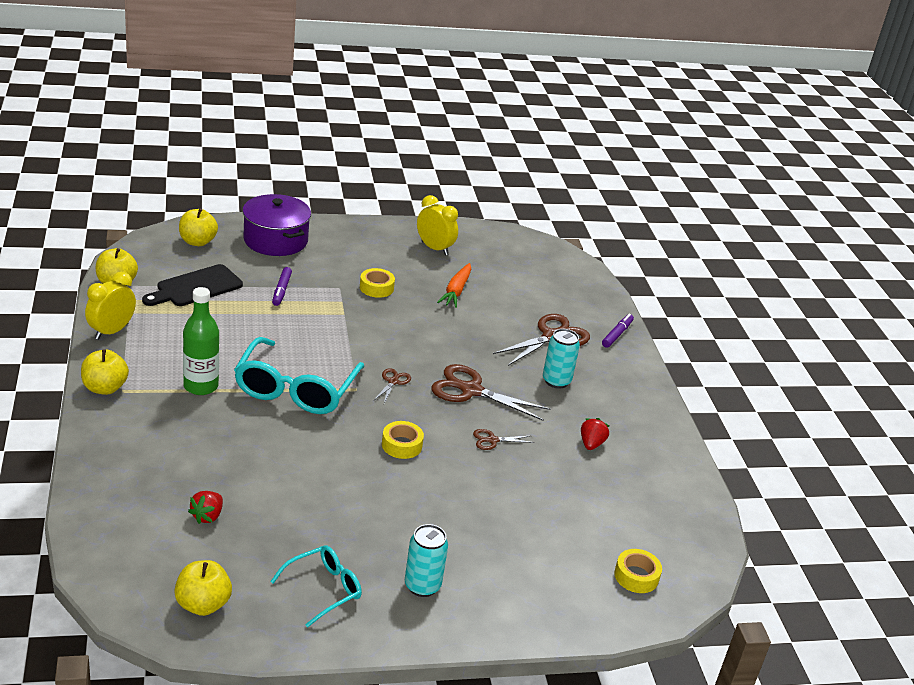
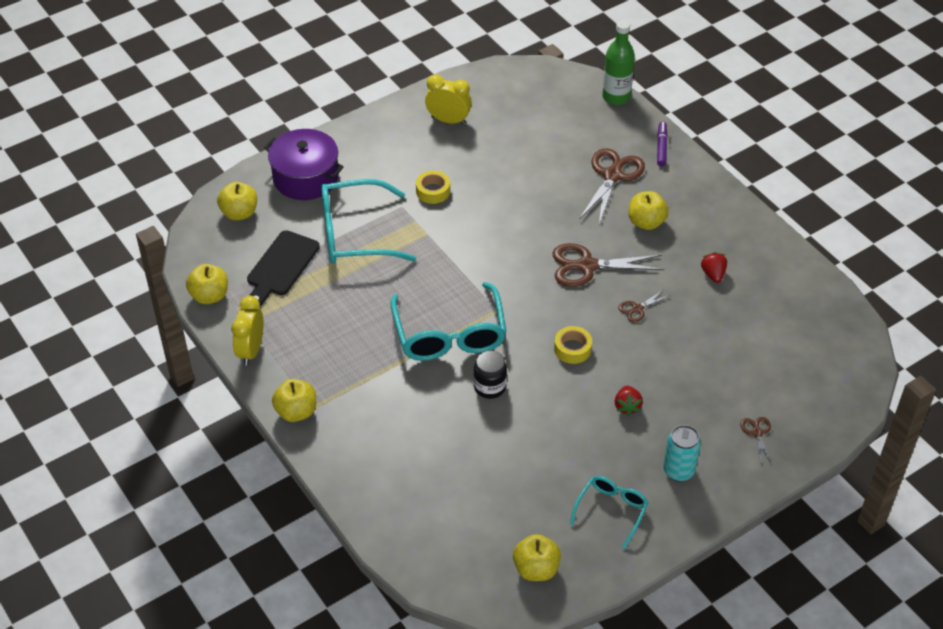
camera: 20 degrees left, 15 degrees up
(201, 386) = (372, 370): green bottle -> green bottle (616, 97)
(207, 516) = (478, 491): red strawberry -> red strawberry (627, 406)
(281, 290) = (356, 234): purple marker -> turquoise glasses
(296, 441) = (490, 387): none -> black jar
(393, 382) = (520, 288): brown scissors -> brown scissors (757, 433)
(456, 291) = (501, 162): orange carrot -> none
(556, 381) = (646, 222): turquoise can -> yellow apple
(636, 576) = (821, 383): yellow tape -> none

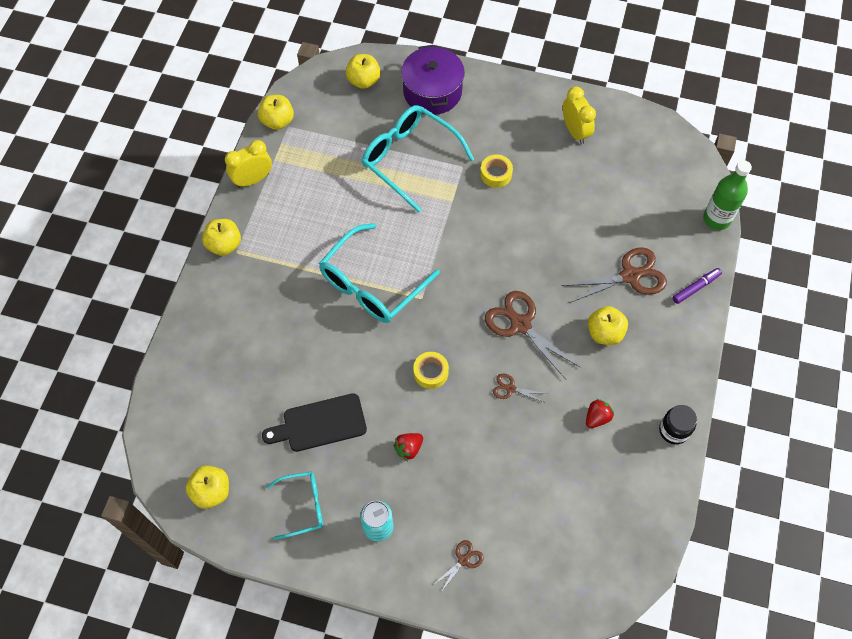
camera: 50 degrees right, 15 degrees up
(281, 266) = (340, 140): black cutting board -> black cutting board (320, 424)
(490, 387) = (347, 344): black jar -> black jar (673, 430)

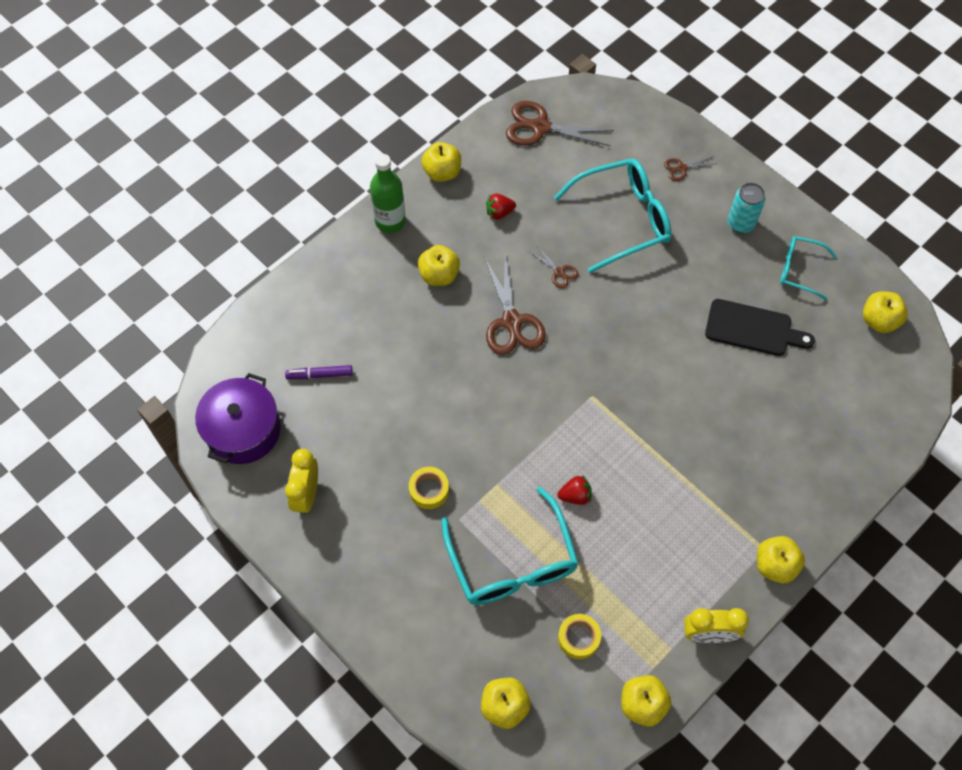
camera: 150 degrees left, 0 degrees up
(373, 283) = (633, 436): turquoise glasses -> turquoise glasses (621, 219)
(408, 448) = (681, 269): red strawberry -> red strawberry (575, 495)
(430, 372) = (624, 322): yellow tape -> yellow tape (578, 638)
(432, 92) = (430, 640): purple pot -> purple pot (243, 430)
(630, 276) = (375, 312): brown scissors -> brown scissors (540, 127)
(673, 430) = (442, 172): black jar -> yellow apple
(696, 287) = (323, 271): purple marker -> purple marker (319, 375)
(716, 219) = (246, 322): green bottle -> green bottle (390, 221)

